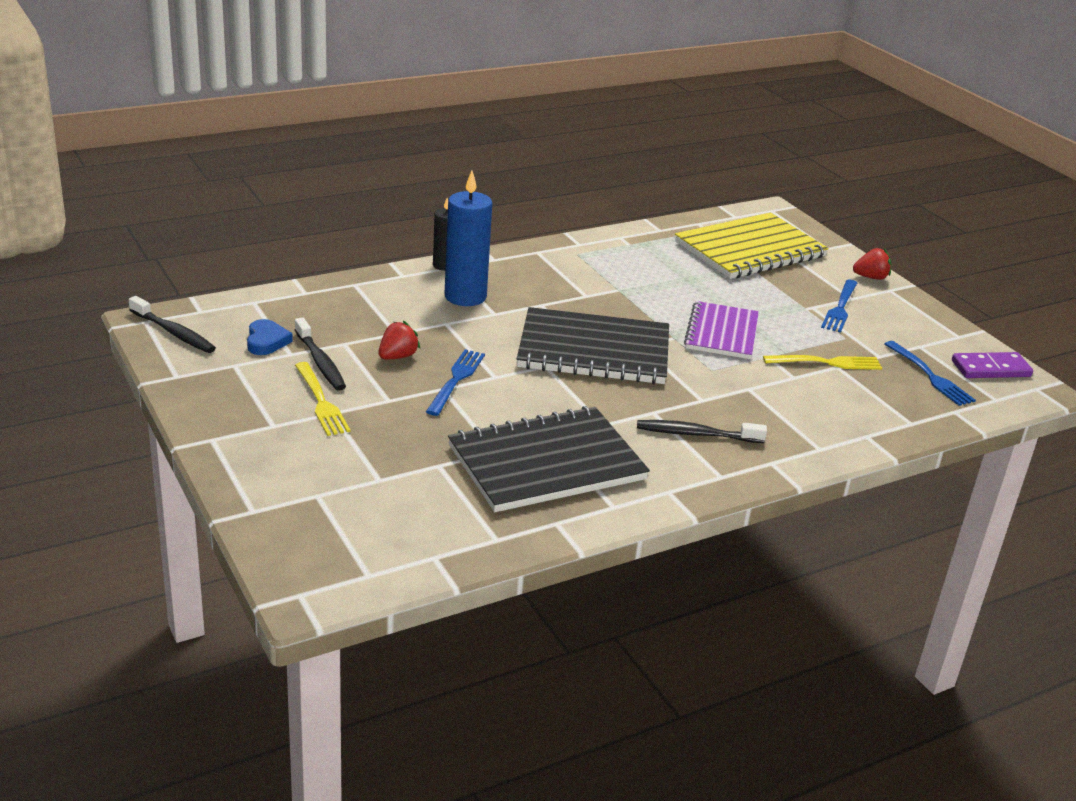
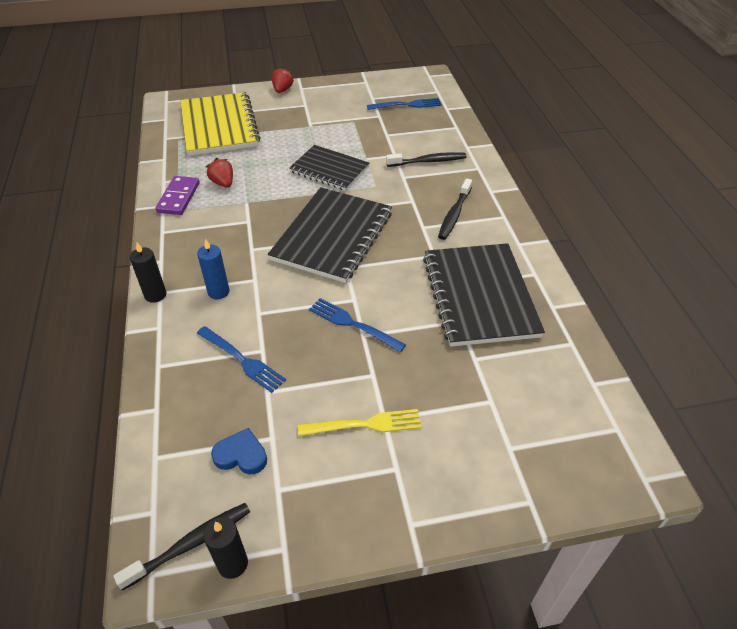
camera: 70 degrees left, 15 degrees up
(159, 354) = (232, 563): none -> black candle
(320, 362) = (295, 415): black toothbrush -> black toothbrush (428, 161)
(397, 356) = (304, 356): red strawberry -> red strawberry (223, 183)
(465, 297) = (218, 292): blue candle -> blue candle, size x0.57
(722, 333) = (329, 169): purple notebook -> black notebook
(826, 363) = (381, 137): yellow fork -> none
(840, 308) = (316, 113): blue fork -> blue fork (242, 360)
(990, 369) = (405, 83): purple domino -> purple domino (178, 197)

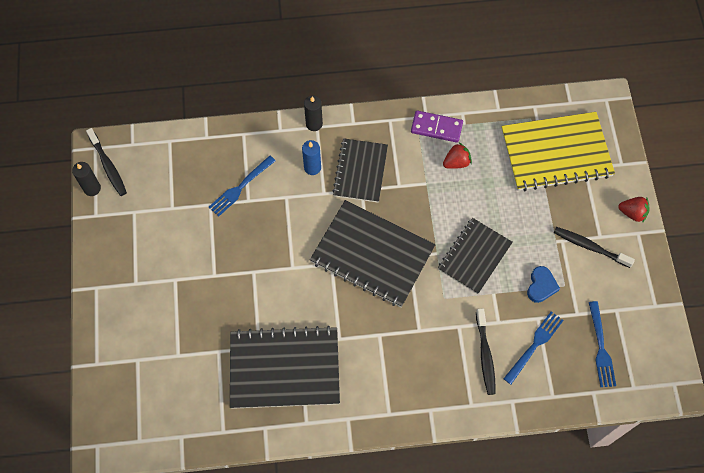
camera: 95 degrees right, 20 degrees up
(227, 251) = (360, 171): none -> black notebook
(241, 455) = (162, 190): blue heart -> blue heart (541, 286)
(353, 324) = (265, 265): blue fork -> blue fork (534, 345)
(364, 424) = (172, 266): yellow fork -> none
(454, 214) = (395, 366): black toothbrush -> black toothbrush (590, 247)

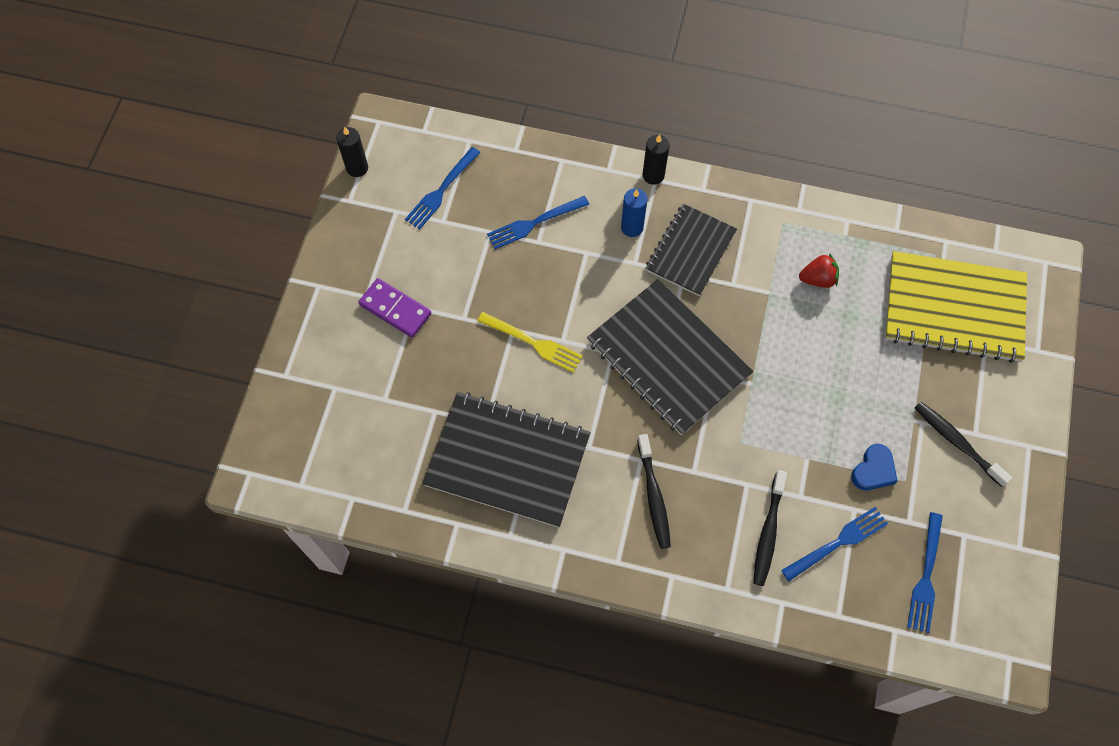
camera: 20 degrees right, 0 degrees up
(108, 166) = (386, 147): black toothbrush -> black toothbrush (653, 496)
(162, 185) = (441, 190): none -> blue fork
(271, 276) = (533, 343): none -> yellow fork
(436, 127) = (807, 228): purple domino -> purple domino (395, 309)
(474, 256) = (799, 404): black notebook -> none
(632, 213) = (1030, 418): red strawberry -> none

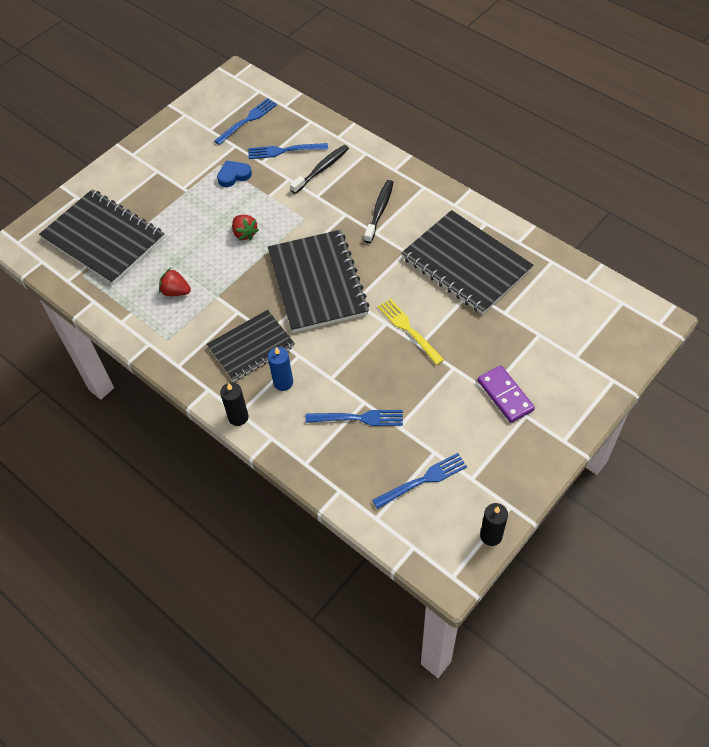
camera: 150 degrees left, 10 degrees down
(796, 388) = (245, 233): none -> red strawberry
(954, 308) = (103, 239): yellow notebook -> black notebook
(957, 442) = (172, 170): black toothbrush -> none

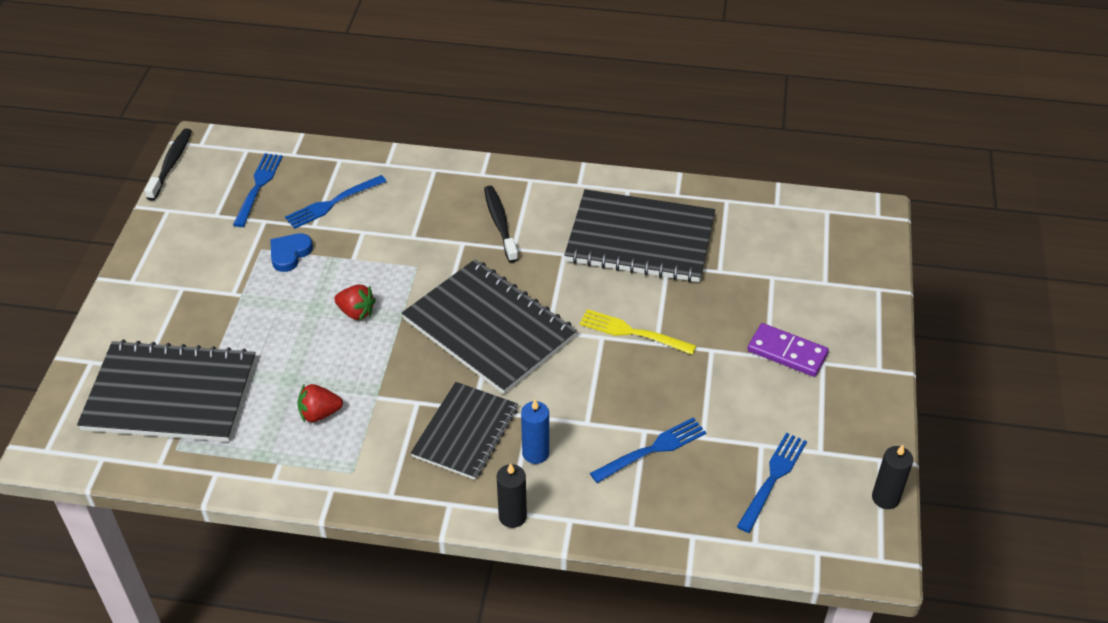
camera: 35 degrees left, 10 degrees down
(321, 169) = (395, 206): black toothbrush -> black toothbrush (171, 164)

